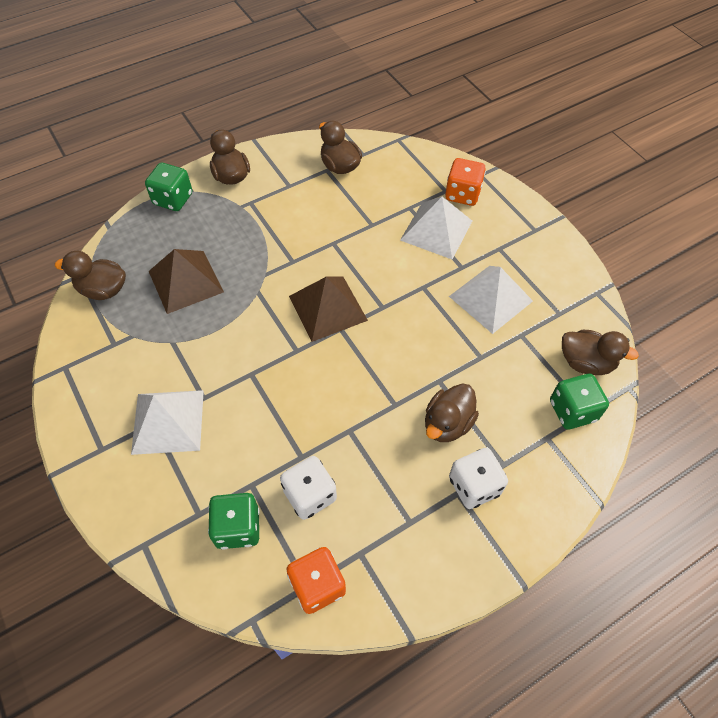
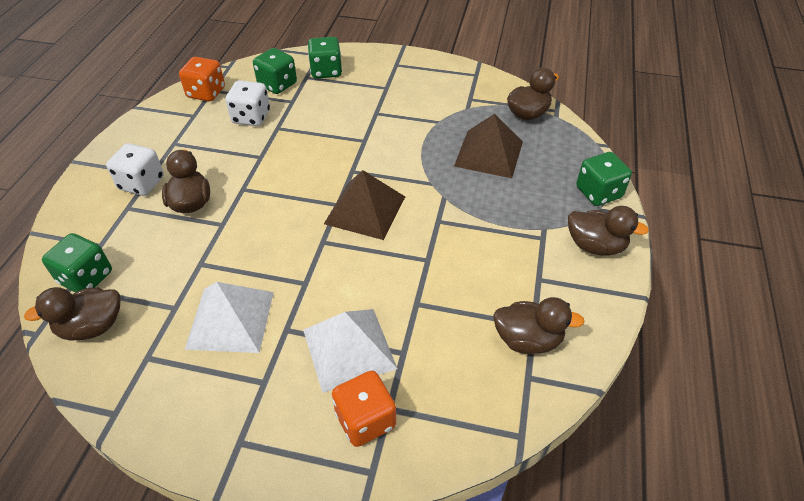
camera: 135 degrees right, 10 degrees down
(168, 421) = (379, 93): white pyramid -> none
(171, 504) = (326, 71): none -> green dice

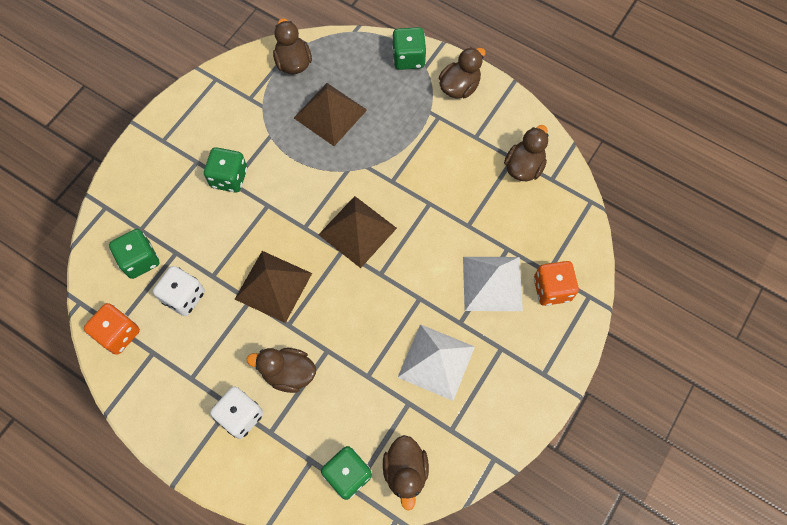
camera: 70 degrees left, 20 degrees up
(280, 167) = (273, 286): none -> brown pyramid
(326, 71) = (140, 208): green dice -> green dice (229, 178)

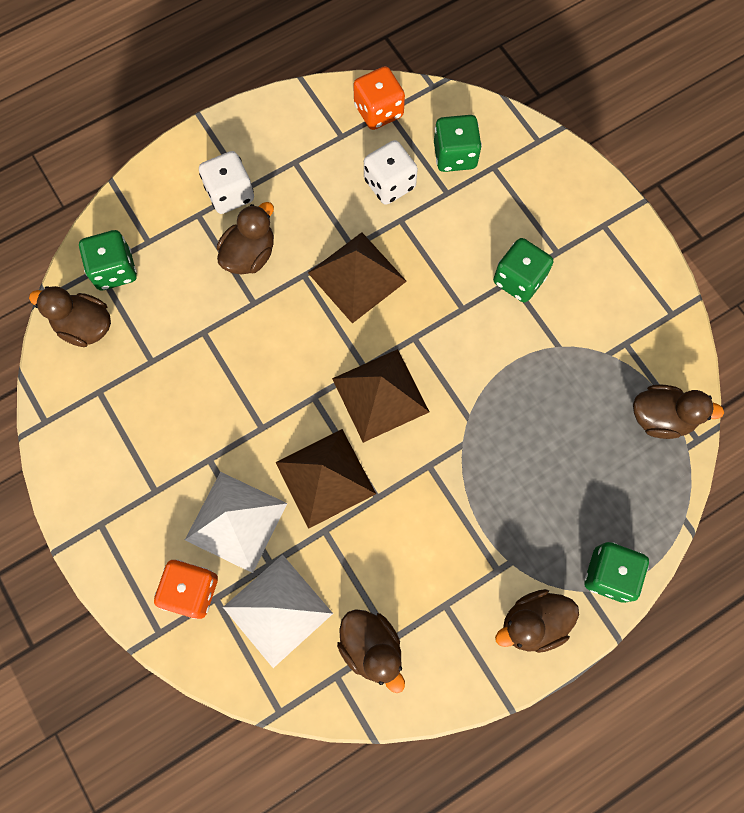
camera: 115 degrees right, 5 degrees up
(330, 113) = (561, 432): brown pyramid -> brown pyramid (325, 478)
(436, 362) = (179, 411): white pyramid -> white pyramid (277, 610)
(459, 87) = (533, 623): brown duck -> brown duck turned 90 degrees clockwise

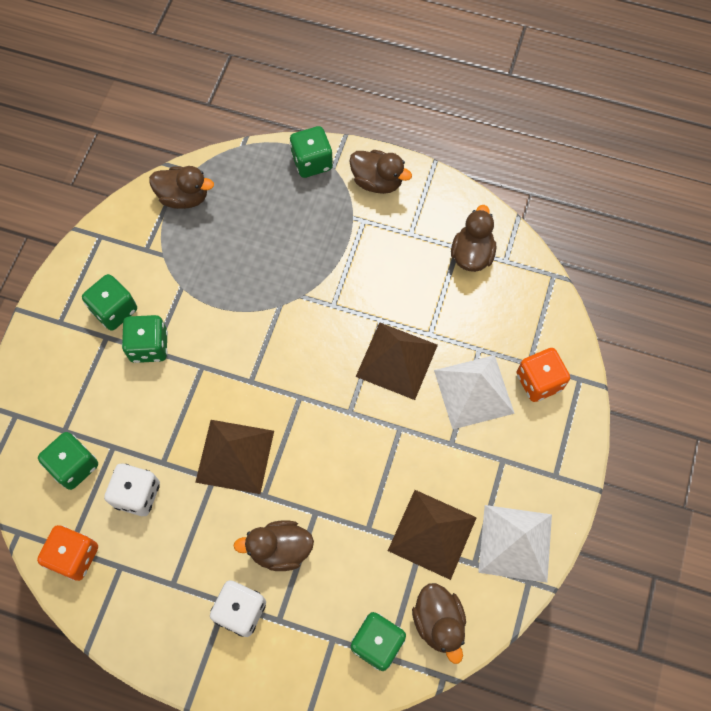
camera: 130 degrees left, 5 degrees down
(277, 610) = (501, 322): white pyramid -> white pyramid (515, 543)
(380, 395) = (311, 371): brown pyramid -> brown pyramid (432, 534)
(579, 275) = (114, 310): none -> green dice
(661, 417) = (184, 197): brown duck -> brown duck turned 135 degrees clockwise

